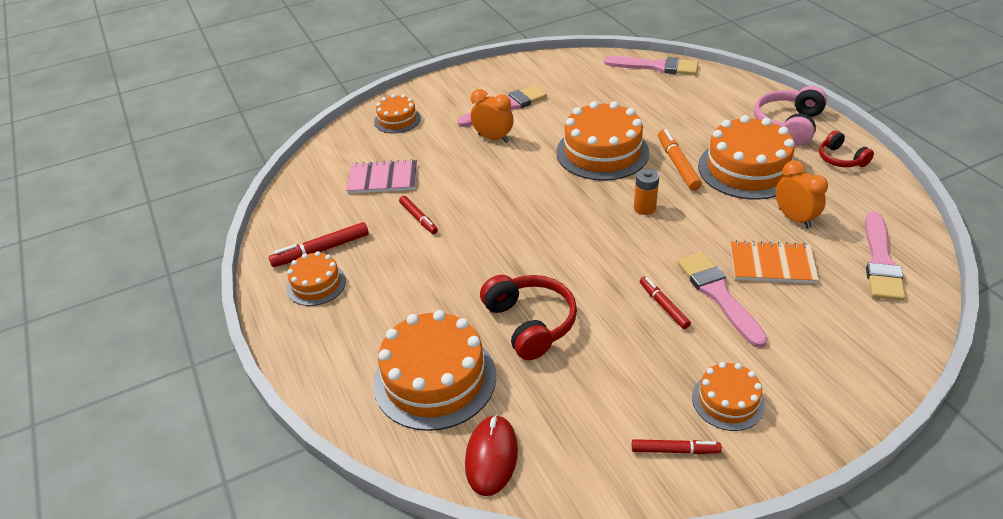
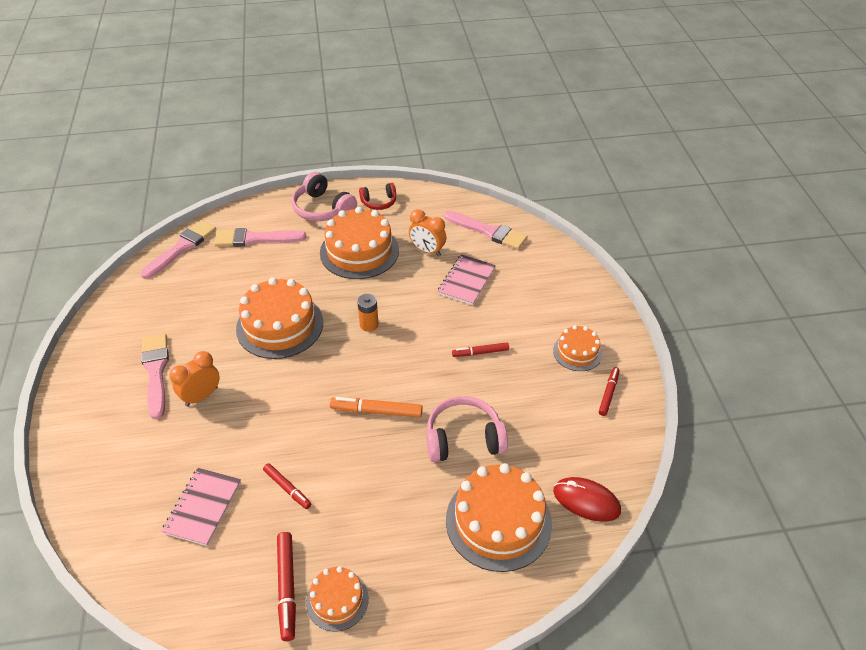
camera: 75 degrees left, 5 degrees up
(397, 120) = (103, 472): orange cake -> none
(418, 218) = (287, 488): red marker -> red marker turned 60 degrees clockwise
(530, 323) = (464, 438): red headphones -> pink headphones
(678, 164) = (328, 286): orange marker -> orange marker (376, 411)
(718, 295) = (483, 319): pink brush -> pink brush (255, 239)
(772, 264) = (466, 281): orange notebook -> pink notebook
(794, 218) = (427, 251): orange clock -> orange clock turned 135 degrees counterclockwise

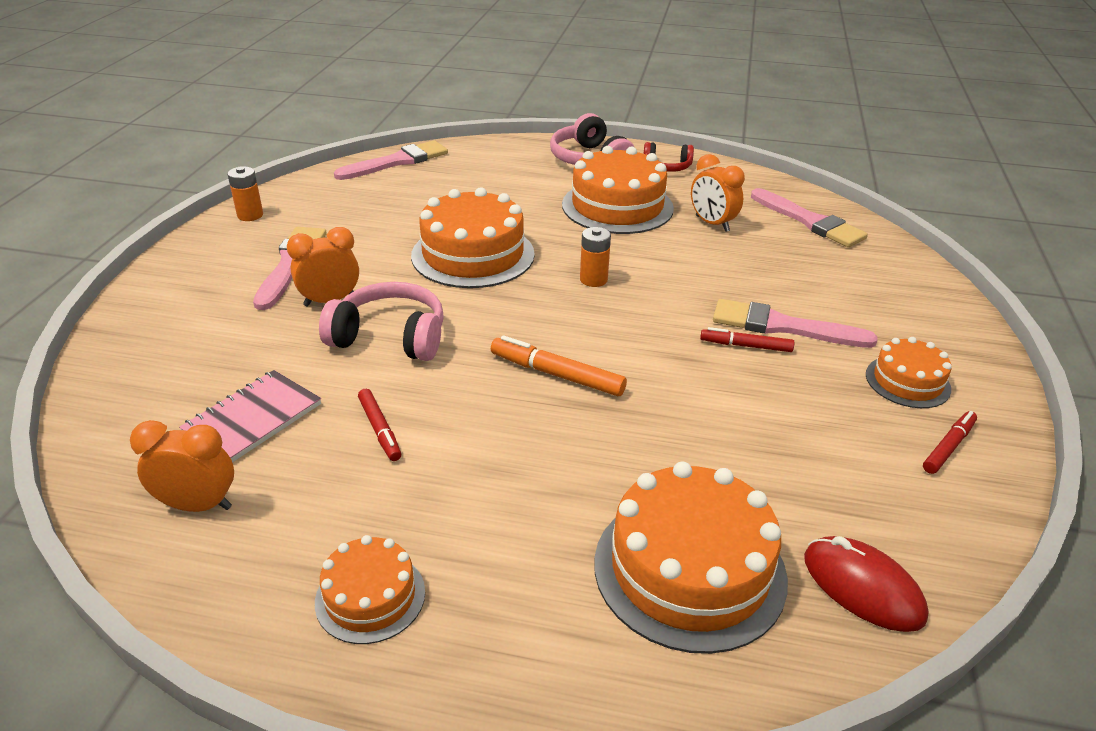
camera: 20 degrees right, 10 degrees down
(98, 334) = (250, 215): none -> orange battery
(205, 579) = (198, 505): none -> orange clock
(255, 239) = (490, 170): pink brush -> pink brush (782, 326)
(287, 588) = (305, 554): red marker -> none
(464, 438) = (676, 441): pink headphones -> pink headphones (390, 337)
(466, 281) = (756, 264): pink notebook -> none

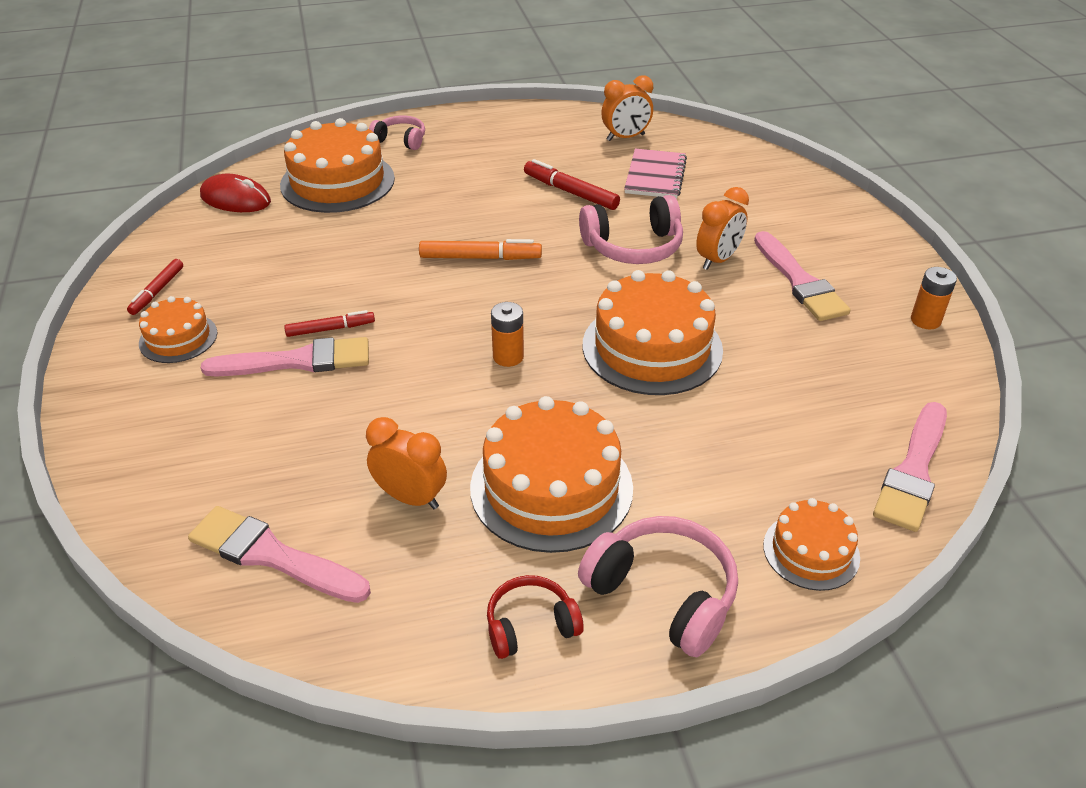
camera: 155 degrees right, 5 degrees up
(370, 597) = (497, 133): orange cake -> orange cake (811, 551)
(379, 429) = (570, 192): red marker -> red marker, size x1.51
(544, 646) = (400, 140): none -> pink headphones

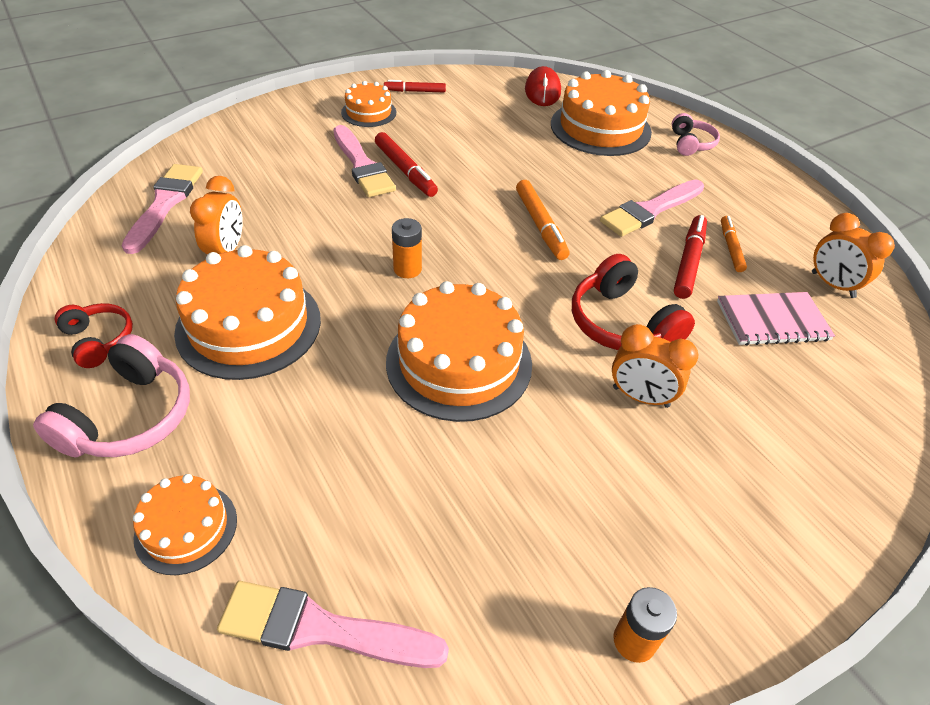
camera: 70 degrees right, 5 degrees up
(330, 329) = (405, 171): red marker -> red marker, size x1.51
(561, 167) = (731, 247): none -> orange marker
(633, 247) = (621, 323): pink headphones -> red headphones
(799, 281) = (643, 482): pink brush -> pink brush (650, 210)

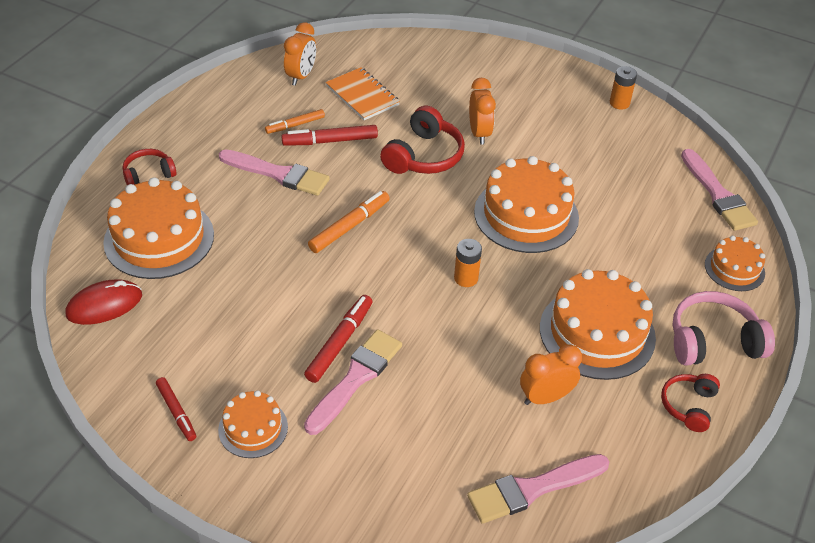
camera: 120 degrees left, 0 degrees up
(691, 144) = (148, 174): pink headphones -> red headphones
(772, 321) = (362, 95): pink notebook -> orange notebook

